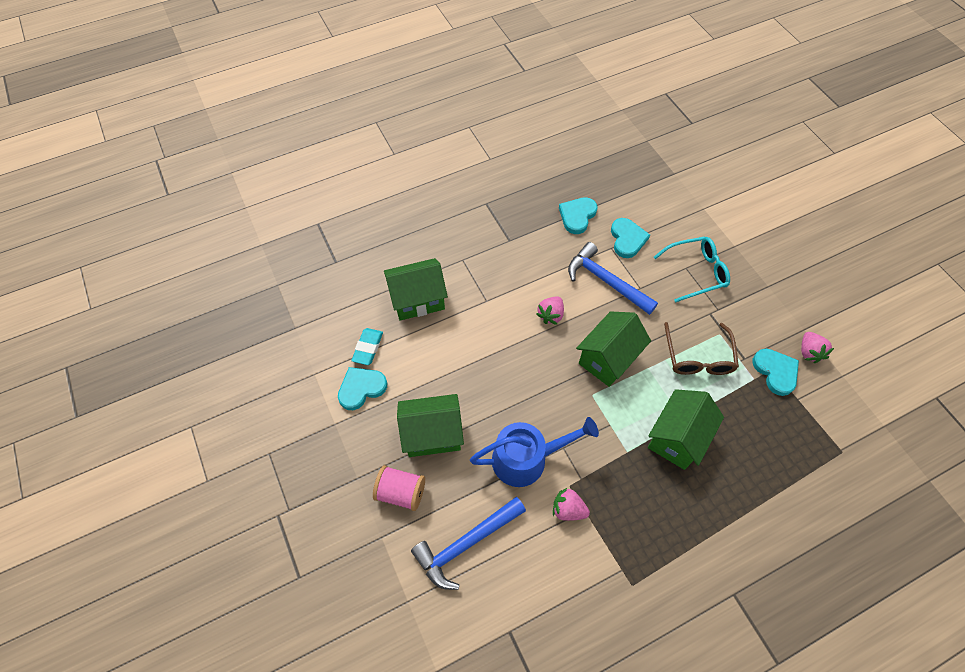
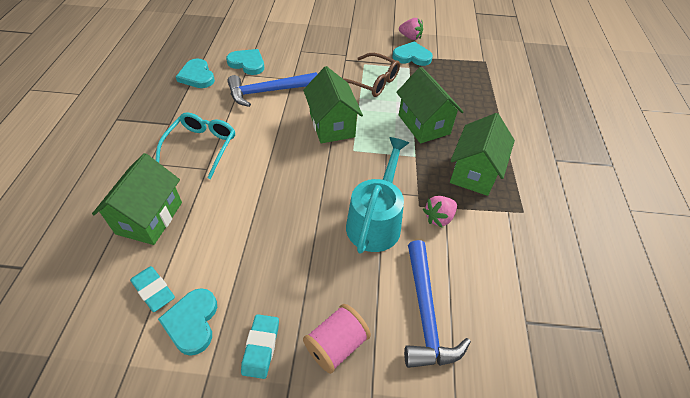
camera: 60 degrees left, 10 degrees down
(370, 443) = (261, 347): none -> turquoise eraser
(432, 434) = (297, 282): green house -> green house (474, 172)
(526, 459) = (375, 221): blue watering can -> turquoise watering can
(550, 315) = (263, 136): pink strawberry -> none
(696, 272) = (309, 48): turquoise glasses -> turquoise glasses (201, 146)

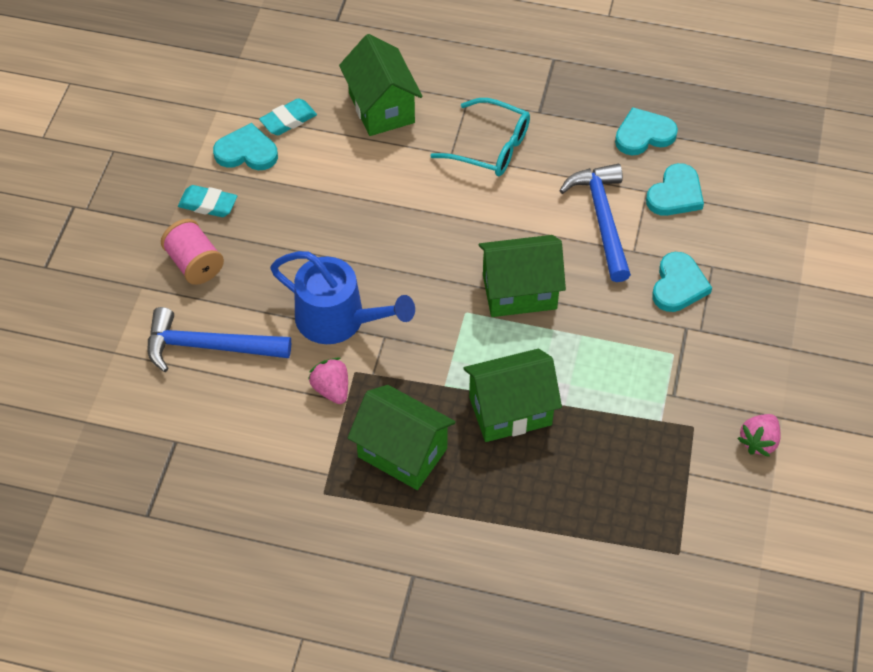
camera: 100 degrees right, 5 degrees up
(149, 218) = (381, 108): green house -> green house turned 45 degrees clockwise
(372, 82) = (621, 358): brown glasses -> none
(375, 221) = (338, 319): turquoise watering can -> blue watering can
(412, 56) = (694, 431): turquoise heart -> turquoise heart (678, 285)

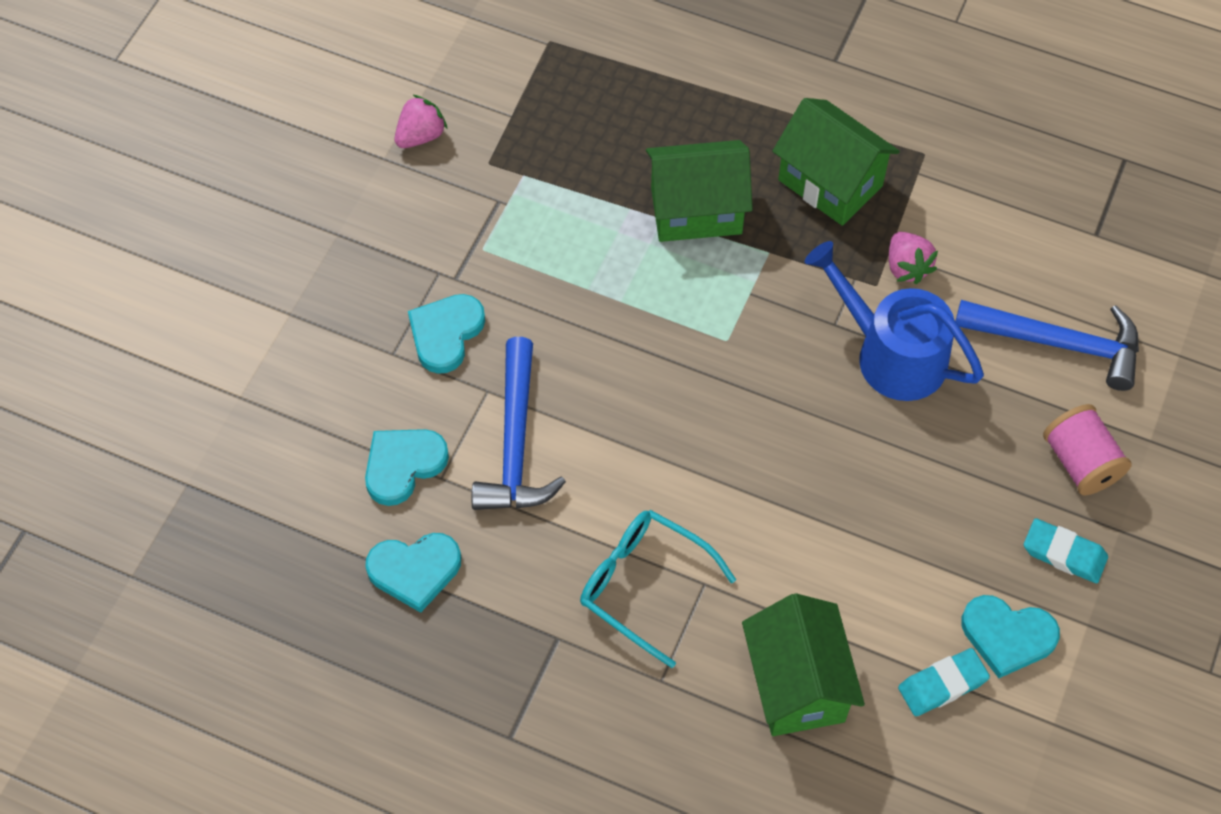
camera: 170 degrees left, 5 degrees up
(519, 292) = (652, 356): green house -> none

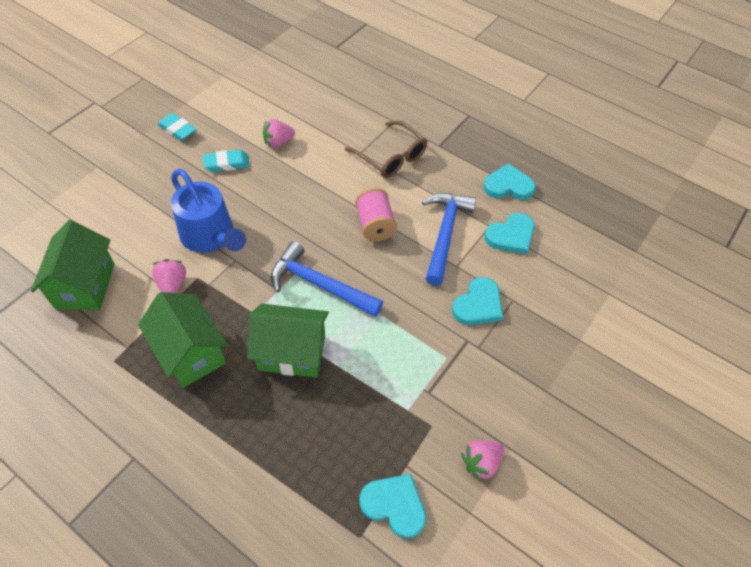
camera: 170 degrees left, 5 degrees down
(643, 585) = (391, 157): turquoise glasses -> brown glasses
(796, 684) = (331, 108): green house -> green house (85, 285)
(865, 570) = (278, 142): none -> pink strawberry
(942, 685) = (265, 96): turquoise eraser -> turquoise eraser (227, 163)
(1007, 636) = (225, 106): turquoise heart -> turquoise heart (394, 505)
(1059, 343) = (111, 222): blue hammer -> blue hammer (319, 285)
(1080, 462) = (142, 164): pink spool -> pink spool (375, 225)

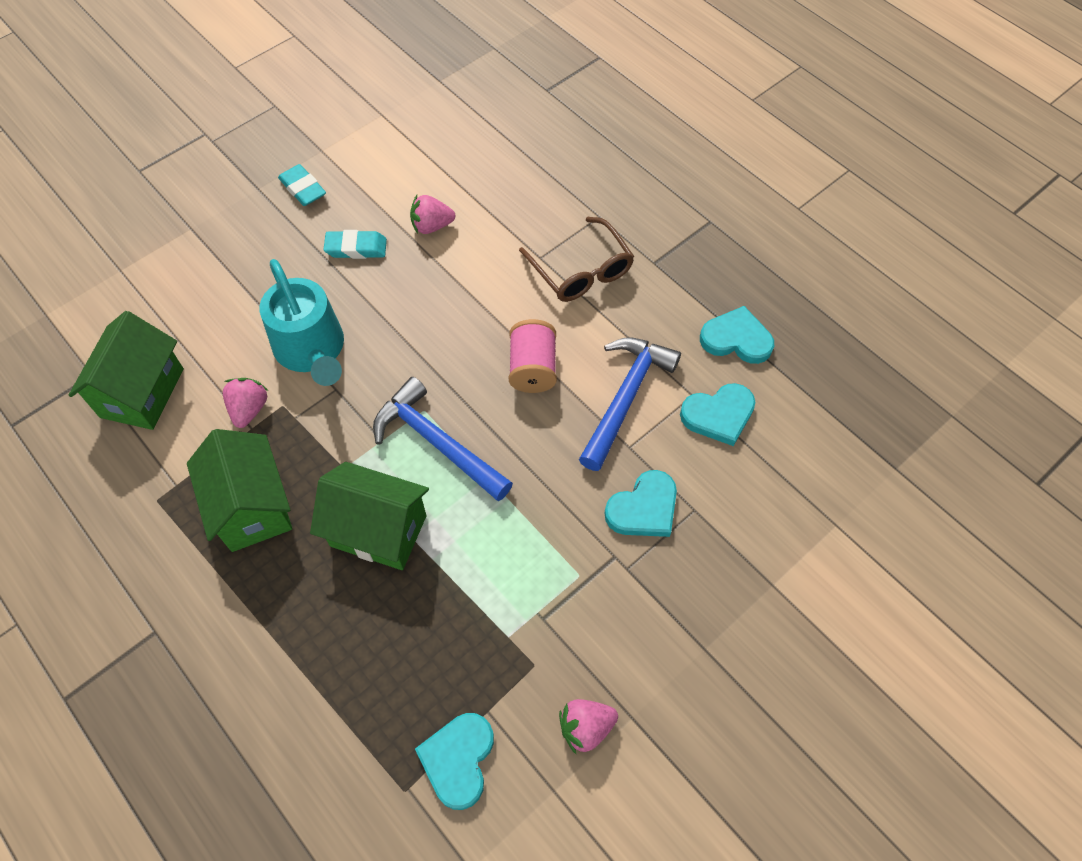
camera: 15 degrees right, 5 degrees up
(210, 236) = (312, 350): blue watering can -> turquoise watering can
(394, 505) = (458, 760): turquoise heart -> turquoise heart turned 120 degrees counterclockwise

